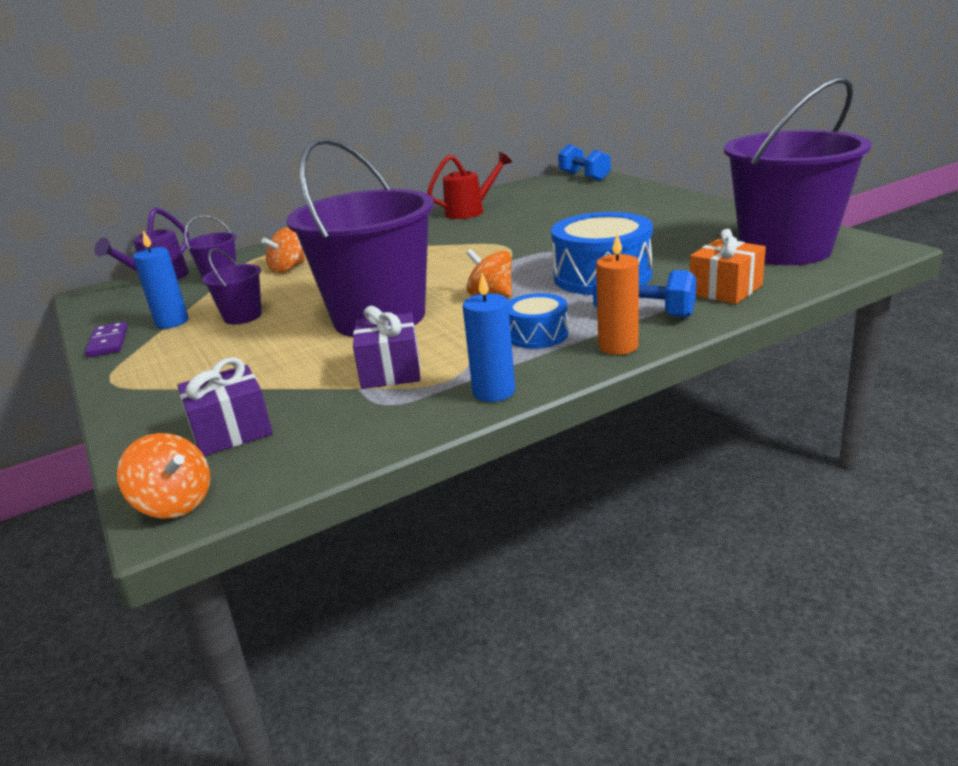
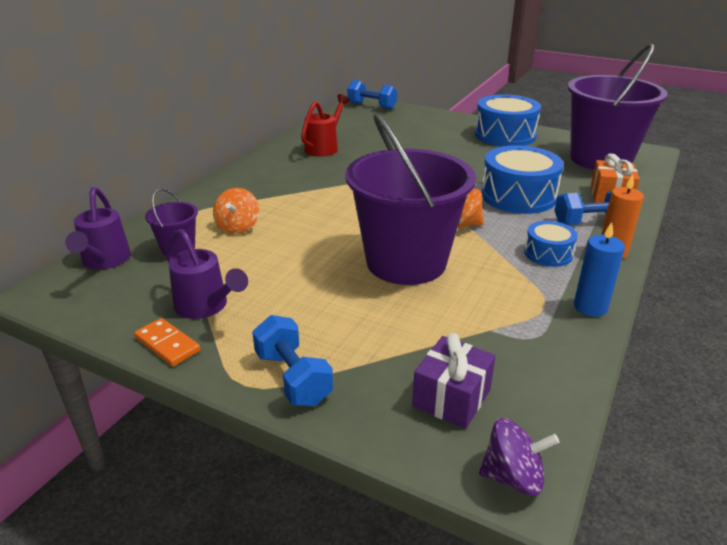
camera: 35 degrees left, 5 degrees up
(108, 342) = (167, 344): purple domino -> orange domino
(146, 385) = (293, 378): none -> blue dumbbell
(172, 322) = (206, 307): blue candle -> purple watering can
(175, 503) = (513, 477): orange spinning top -> purple spinning top
(242, 316) = (274, 285): purple bucket -> none
(390, 371) = (491, 308): purple gift -> none
(696, 214) = (505, 135): none -> blue drum

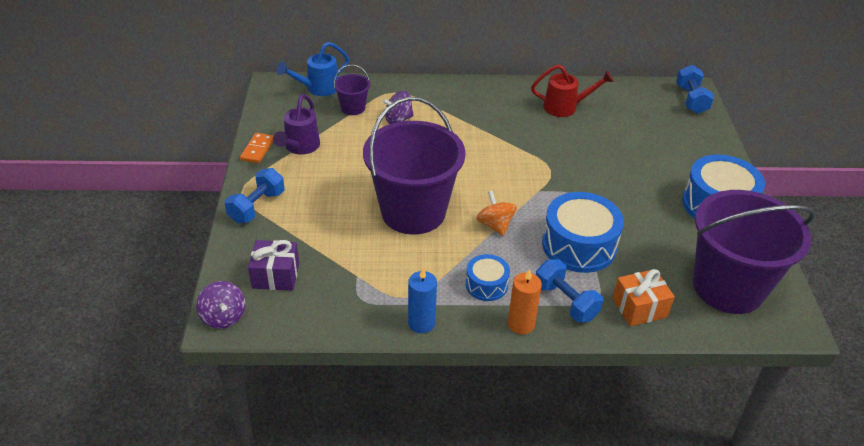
camera: 60 degrees right, 10 degrees up
(104, 261) = (318, 88): purple watering can -> blue watering can
(238, 227) = (398, 120): orange spinning top -> purple spinning top

